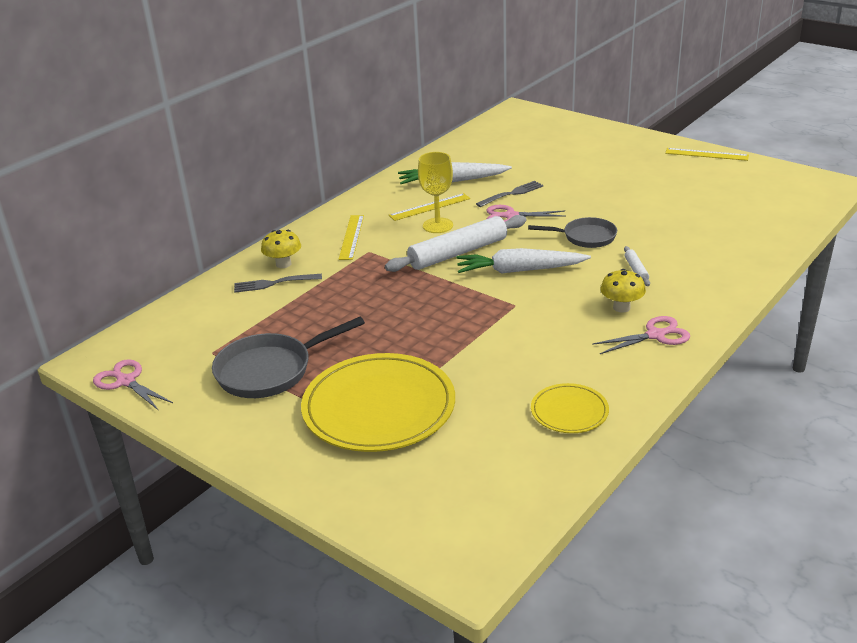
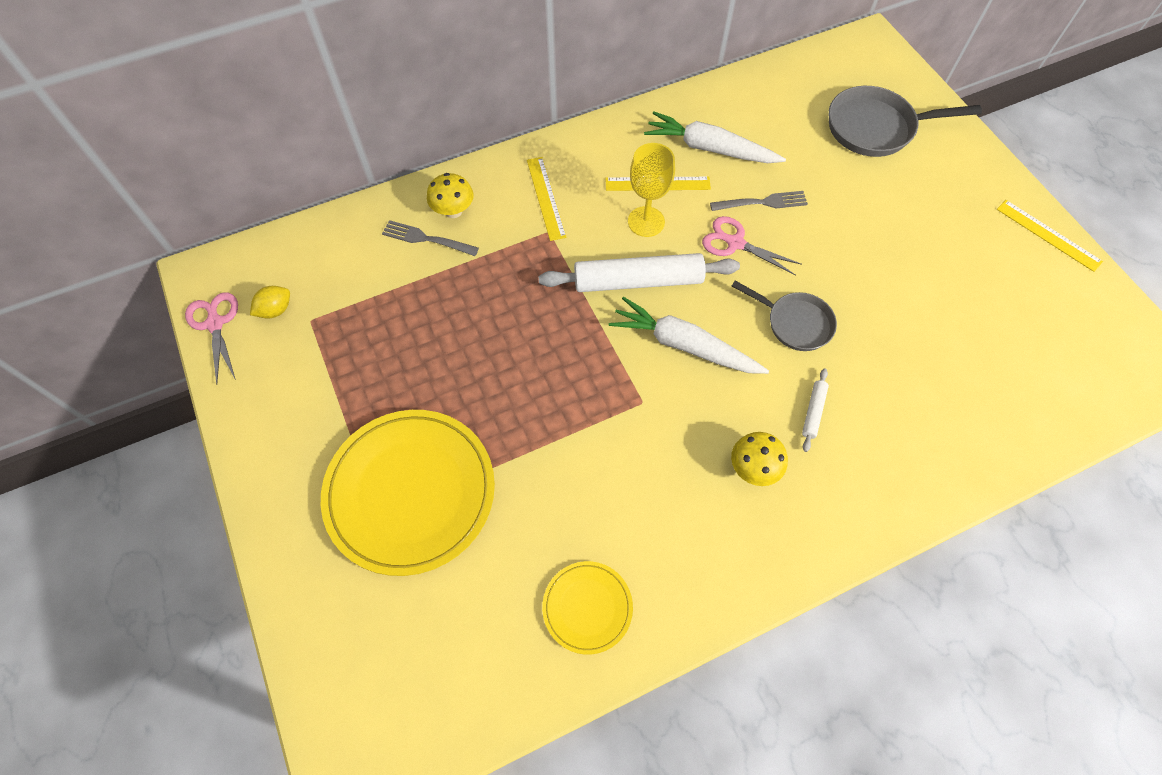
camera: 25 degrees right, 30 degrees up
(176, 357) = (275, 310): none -> yellow lemon
(270, 370) = (345, 378): grey pan -> grey pan (875, 128)
(351, 237) = (546, 198): yellow ruler -> yellow ruler turned 45 degrees counterclockwise
(656, 335) = (759, 536): pink scissors -> none

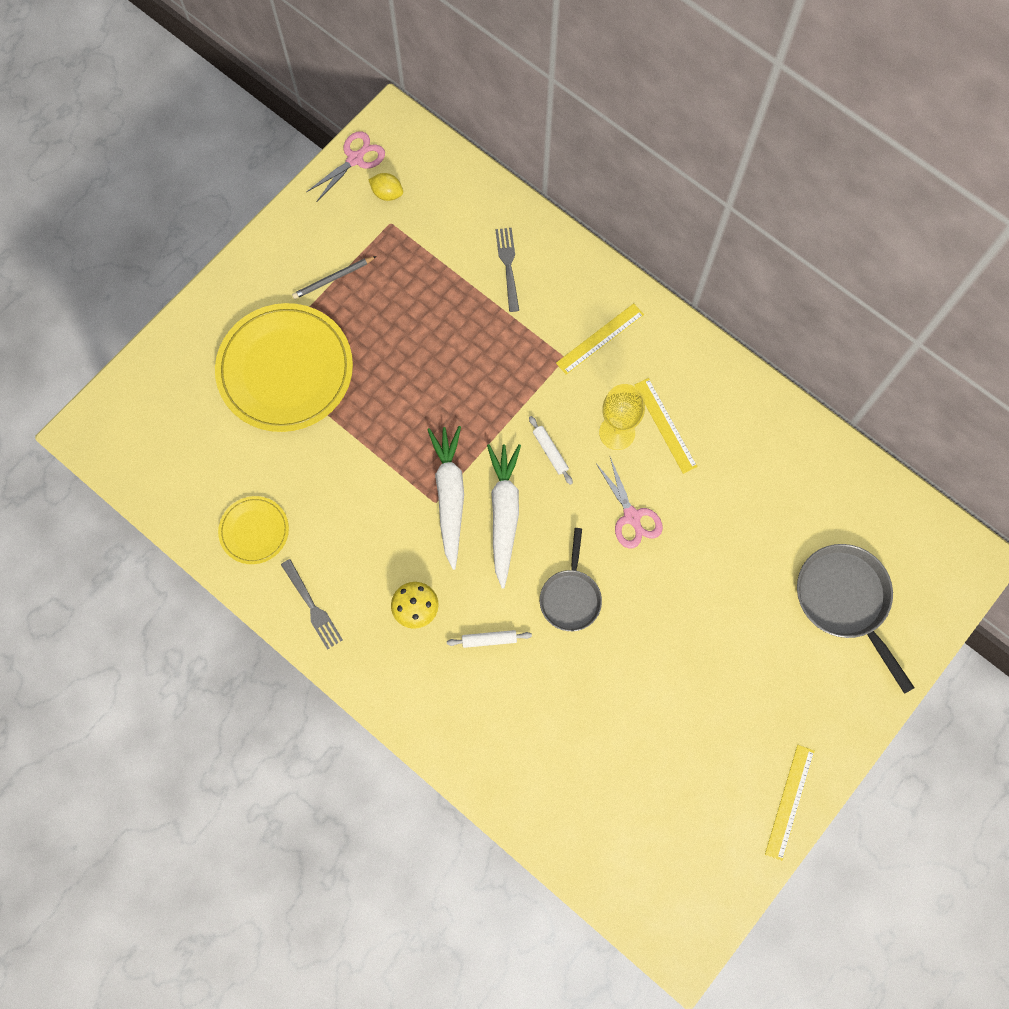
camera: 65 degrees right, 10 degrees up
(335, 399) = (333, 279): none -> grey pencil
(453, 211) = (547, 272): yellow mushroom -> none
(638, 281) = (550, 452): white rolling pin -> white rolling pin, size x0.44
(710, 148) = (733, 455): white carrot -> white carrot (449, 496)
(735, 243) = (632, 517): pink scissors -> pink scissors turned 150 degrees clockwise
(762, 202) = (691, 525): grey fork -> grey fork (312, 607)

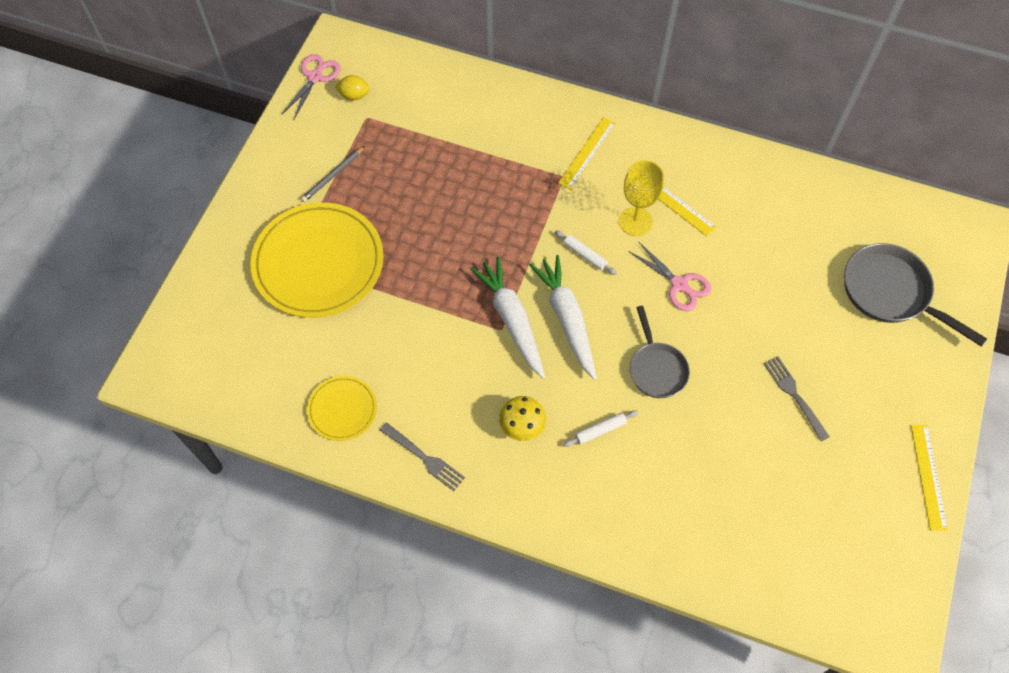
camera: 20 degrees left, 10 degrees down
(508, 266) = (483, 120): grey fork -> grey fork (794, 395)

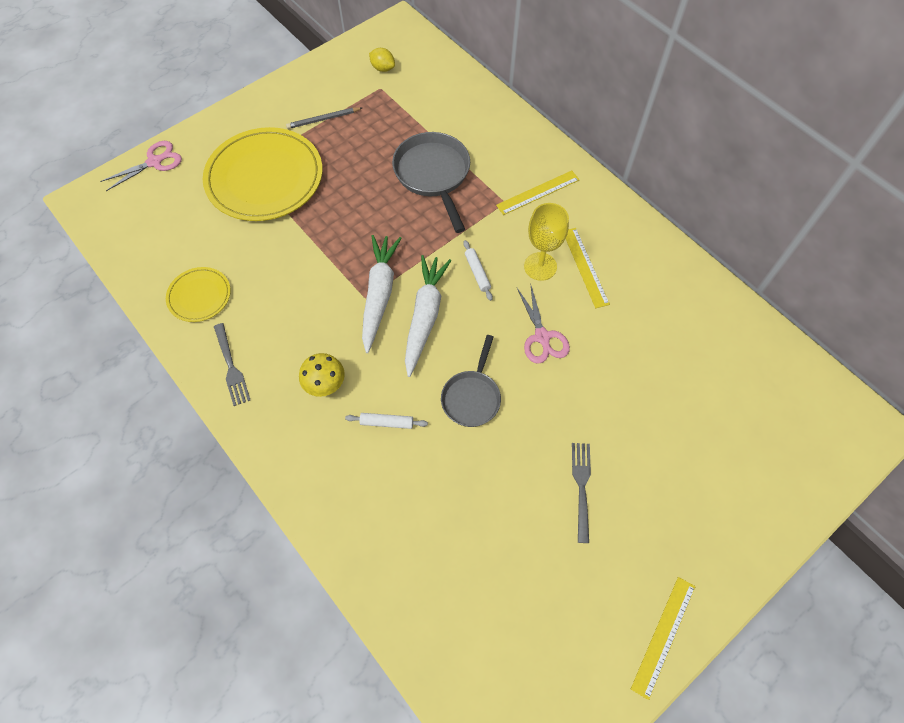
camera: 30 degrees right, 0 degrees up
(315, 77) = (363, 43): pink scissors -> pink scissors (155, 162)
(890, 292) = (739, 444): grey pan -> grey pan (433, 175)

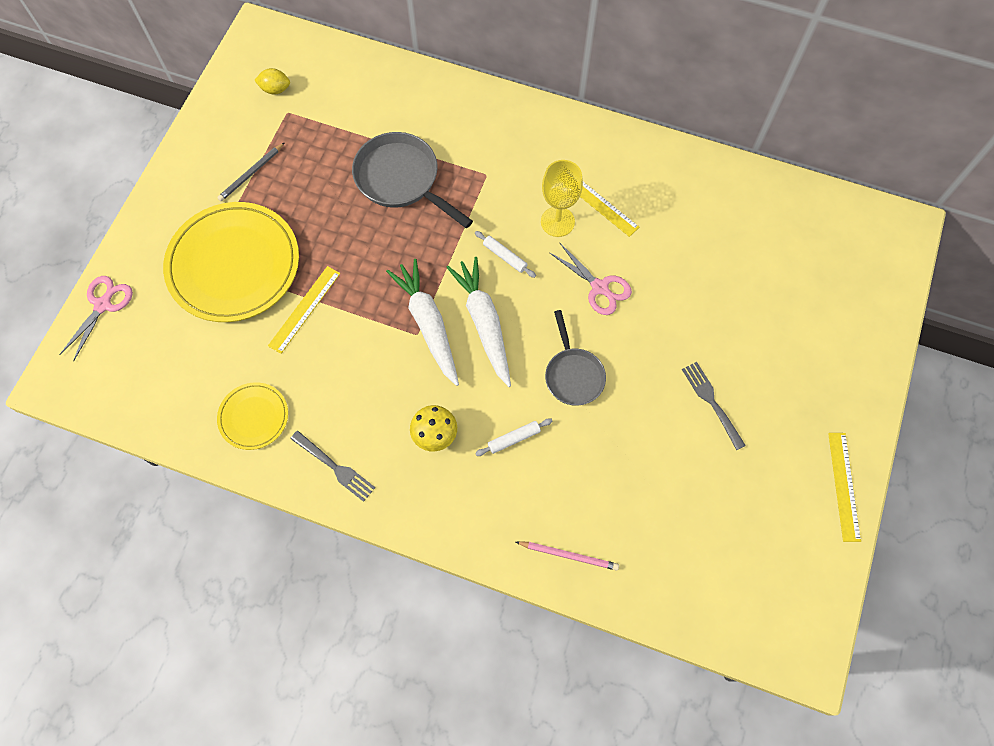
camera: 30 degrees left, 5 degrees up
(367, 548) = (568, 555): none -> pink pencil
(538, 192) = (511, 149): yellow ruler -> yellow ruler (304, 309)

